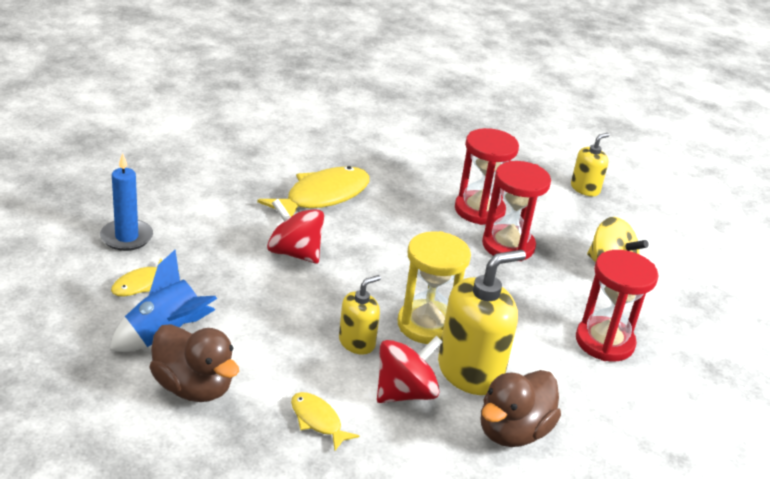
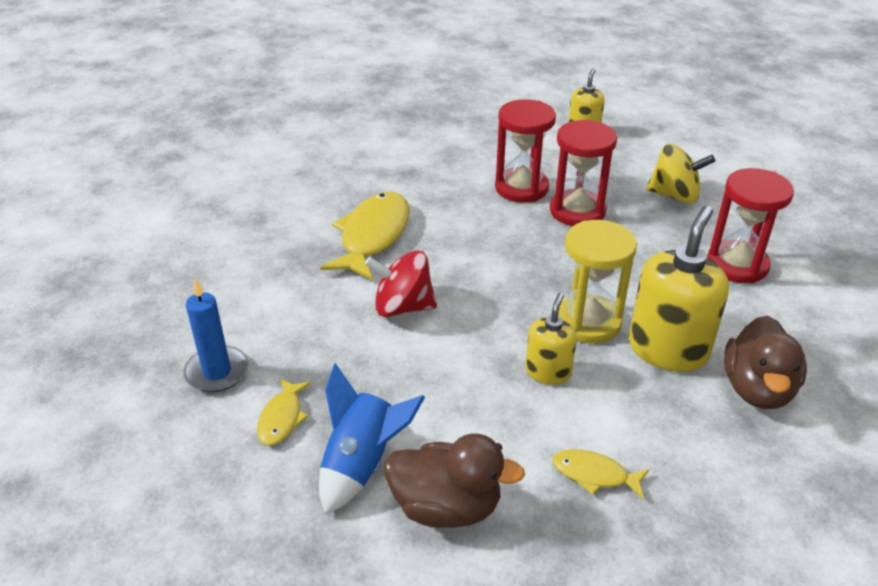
camera: 25 degrees left, 5 degrees up
(405, 392) = (637, 400): red spinning top -> none

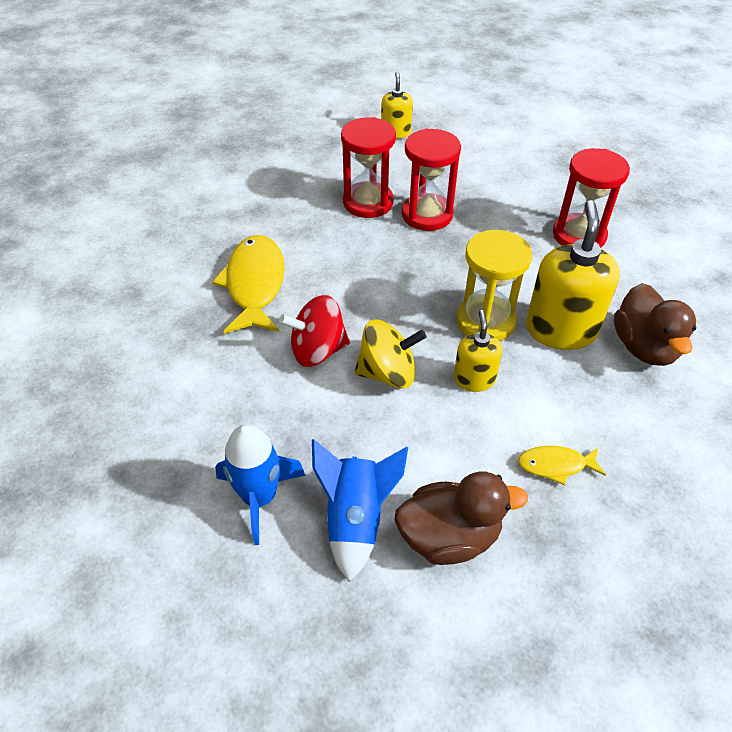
camera: 20 degrees left, 10 degrees up
(217, 372) = (172, 468): blue candle -> none
(282, 418) = (259, 497): yellow fish -> blue rocket
(674, 195) = (500, 181): yellow spinning top -> yellow spinning top (388, 373)

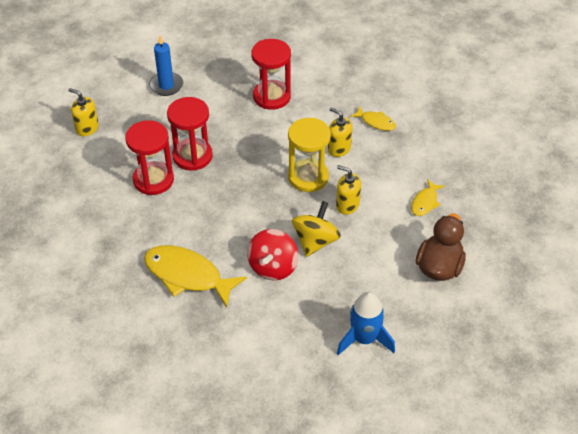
camera: 60 degrees left, 0 degrees up
(356, 519) = (405, 301): blue rocket -> none
(506, 155) = (166, 85): none -> blue candle
(560, 330) = (339, 148): yellow soap dispenser -> yellow soap dispenser, size x0.56
(644, 347) = (376, 122): brown duck -> yellow fish

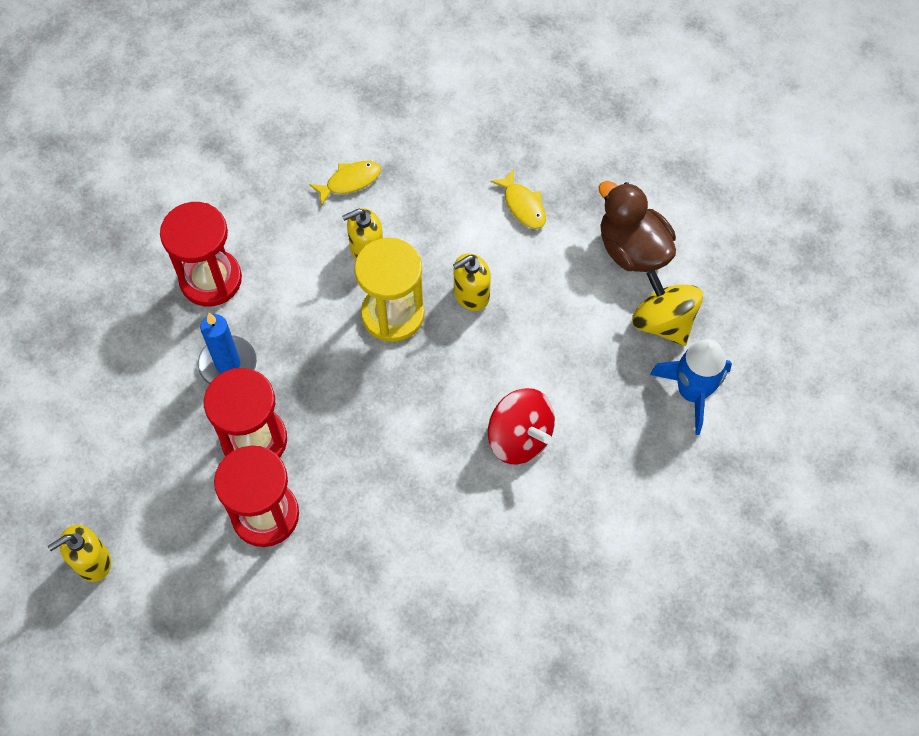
camera: 60 degrees left, 15 degrees up
(166, 85) = (83, 407): blue candle -> blue candle (228, 364)
(187, 275) = (470, 552): yellow fish -> none
(315, 241) = (508, 365): yellow spinning top -> yellow spinning top (663, 322)

